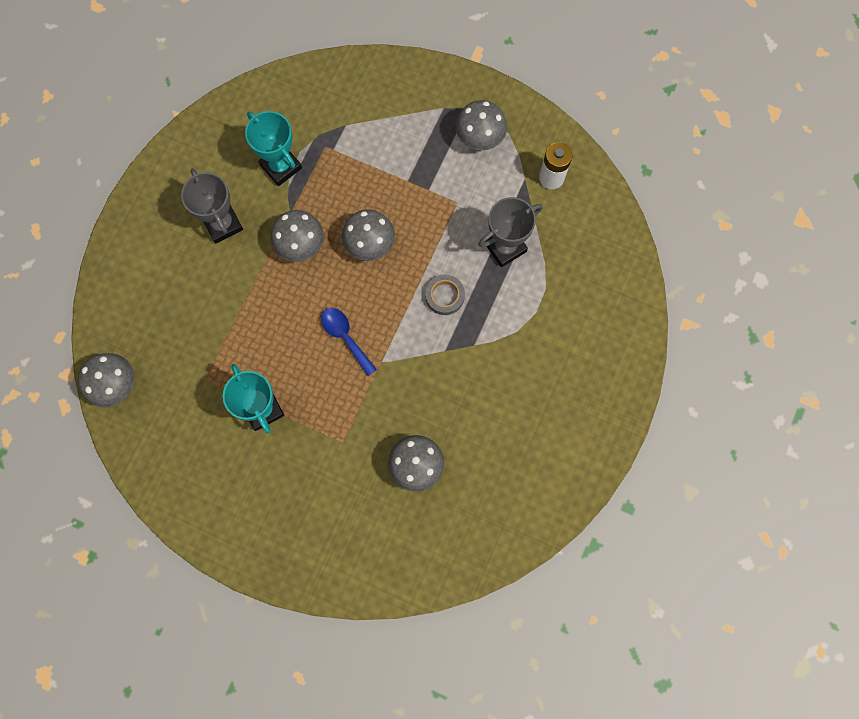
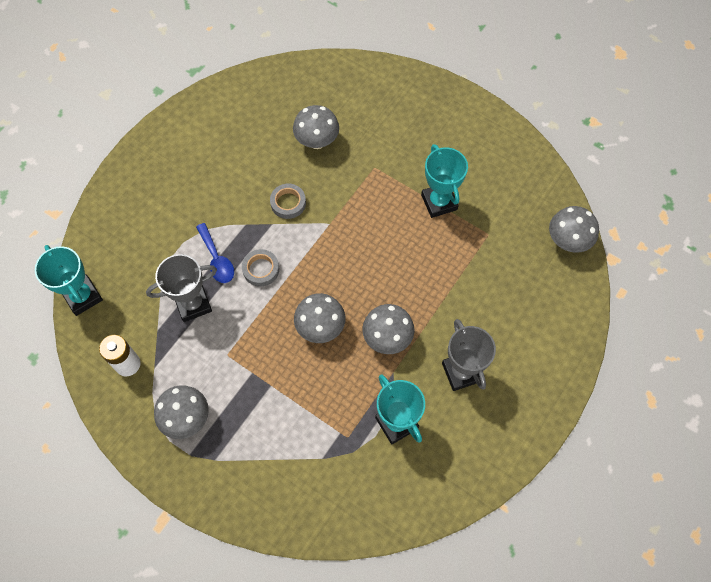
camera: 170 degrees left, 10 degrees down
(345, 337) = (358, 249): blue spoon -> blue spoon (217, 259)
(433, 379) = (288, 203): none -> grey tape
(620, 236) = (83, 297): none -> turquoise trophy

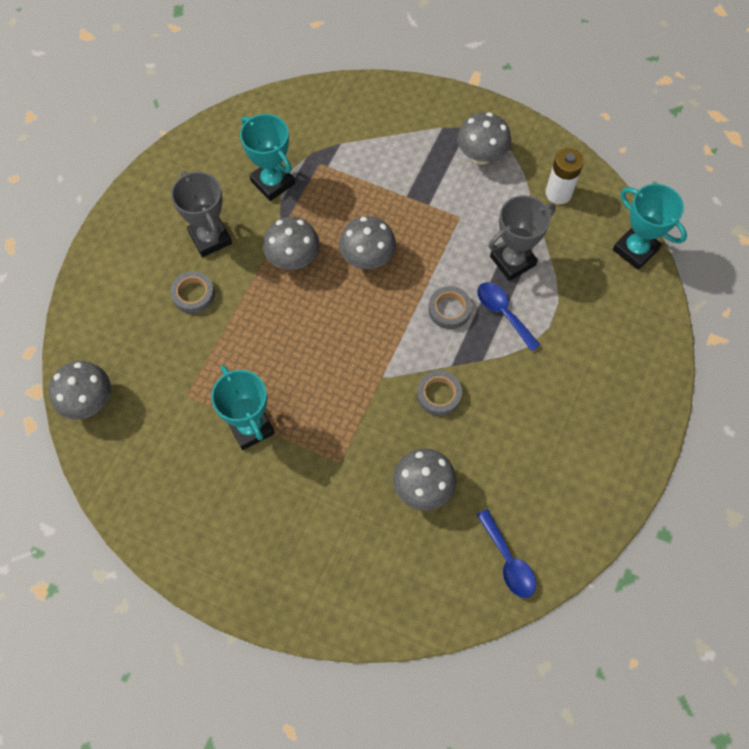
camera: 170 degrees right, 0 degrees up
(270, 89) = (508, 561): none -> blue spoon
(479, 319) = (193, 294): none -> grey tape

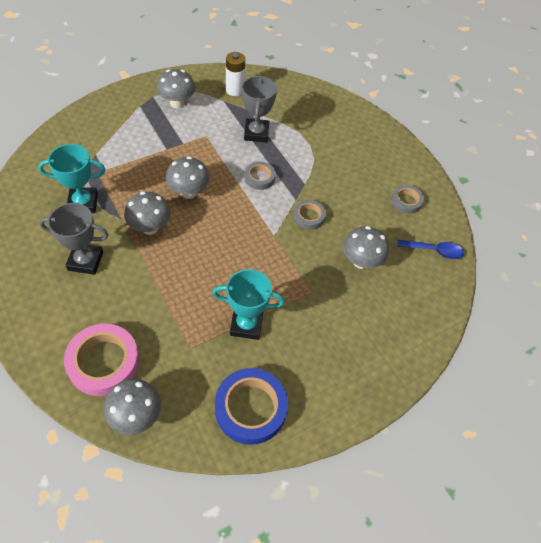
camera: 60 degrees left, 10 degrees down
(120, 336) = (104, 362): none -> pink tape
(163, 493) = (250, 408): none -> blue tape
(193, 294) = (118, 297): grey tape -> grey tape (406, 201)
(503, 313) = (284, 157): blue spoon -> none
(635, 250) = (298, 86): turquoise trophy -> none

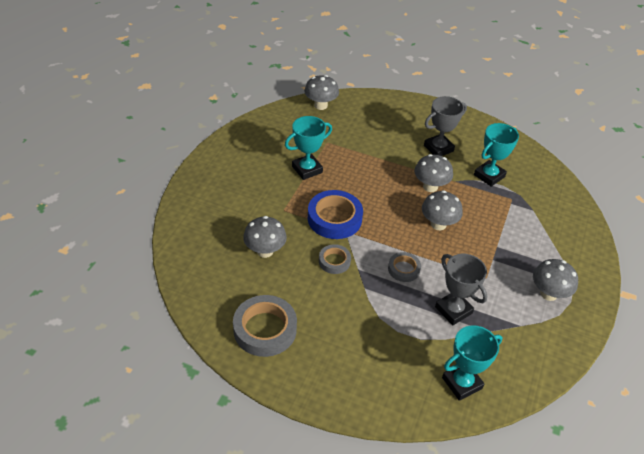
camera: 145 degrees right, 10 degrees down
(104, 362) = (363, 114): pink tape -> none
(235, 90) = (527, 346): white battery -> none
(250, 408) = (265, 136): blue tape -> blue tape (334, 218)
(300, 99) = (462, 383): none -> turquoise trophy
(406, 201) = (265, 329): grey tape -> grey tape, size x1.81
(434, 251) = (210, 296): blue spoon -> none

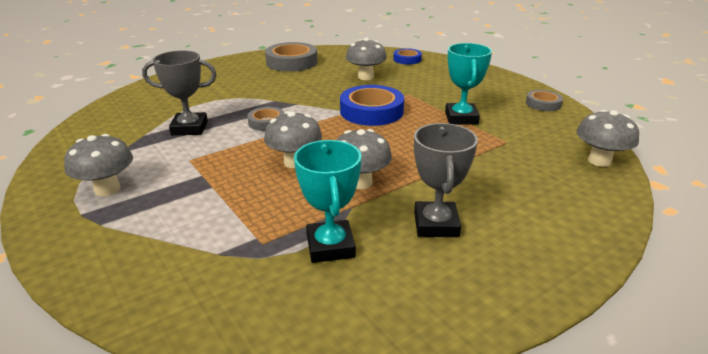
camera: 125 degrees right, 15 degrees down
(194, 240) = (407, 59): none -> blue tape
(334, 261) = (319, 97): grey tape -> grey tape (543, 104)
(462, 383) = (132, 107): turquoise trophy -> none

